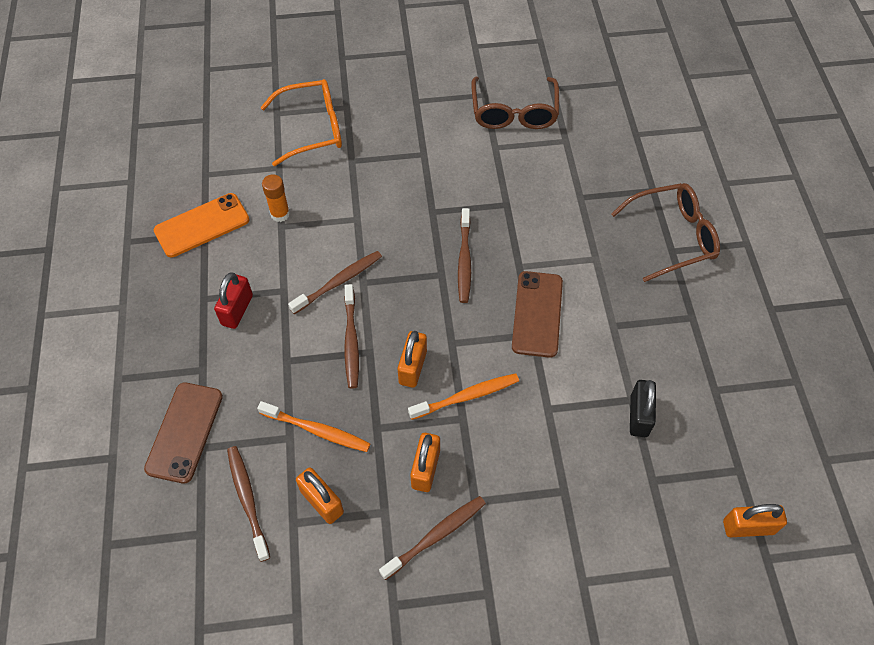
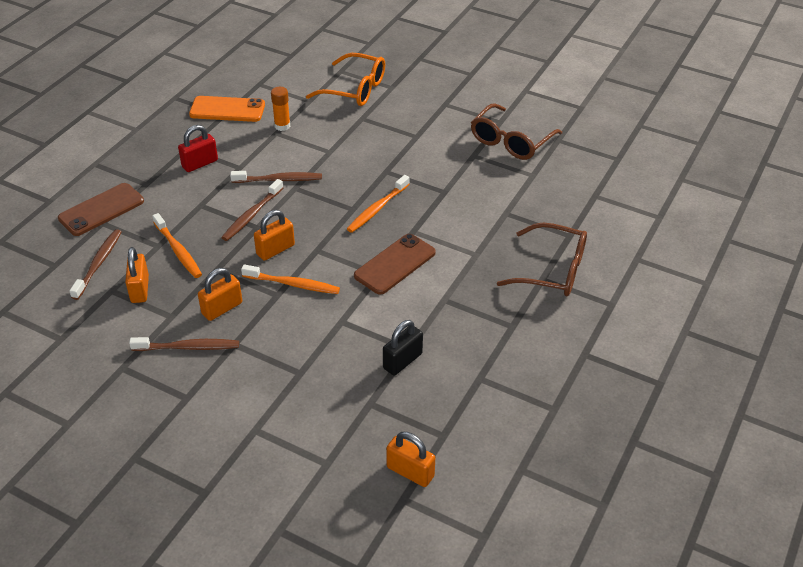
camera: 35 degrees right, 15 degrees down
(464, 260) = (377, 209): brown toothbrush -> orange toothbrush

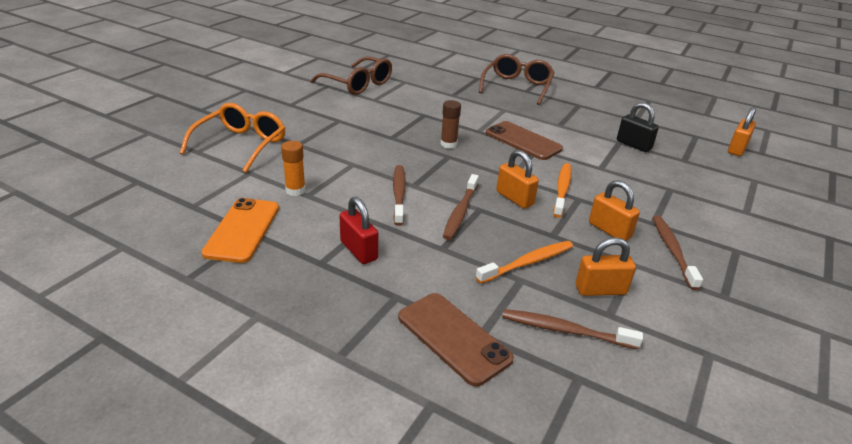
camera: 90 degrees left, 10 degrees down
(252, 215) = (460, 212): brown toothbrush -> brown toothbrush turned 75 degrees clockwise
(377, 209) = (448, 144): orange toothbrush -> brown glue stick

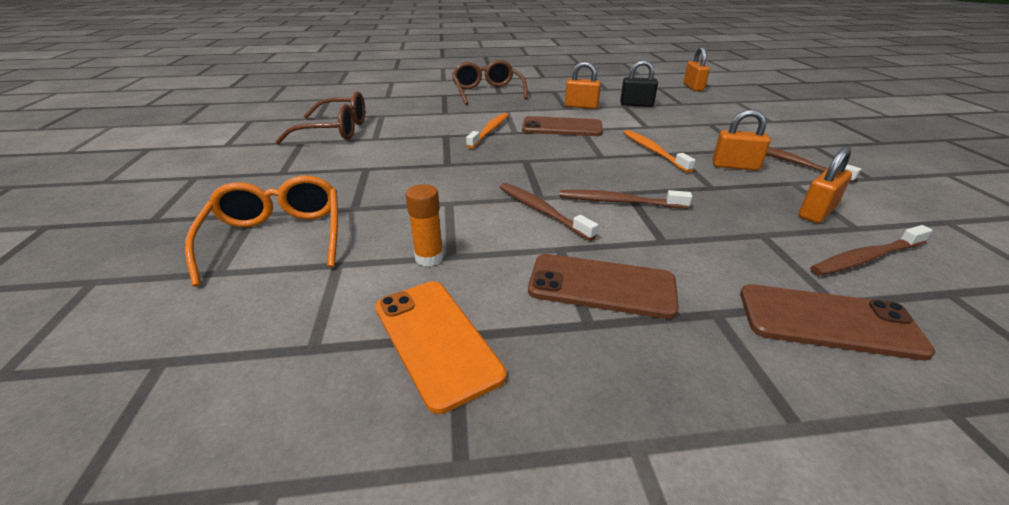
camera: 35 degrees left, 0 degrees up
(358, 250) = (601, 286): red padlock -> brown phone
(448, 144) = (509, 151): brown glue stick -> none
(460, 212) = (619, 202): brown toothbrush -> brown toothbrush turned 120 degrees clockwise
(514, 198) = (635, 172): orange padlock -> orange padlock (581, 106)
(528, 262) = (740, 217): orange toothbrush -> orange toothbrush (490, 131)

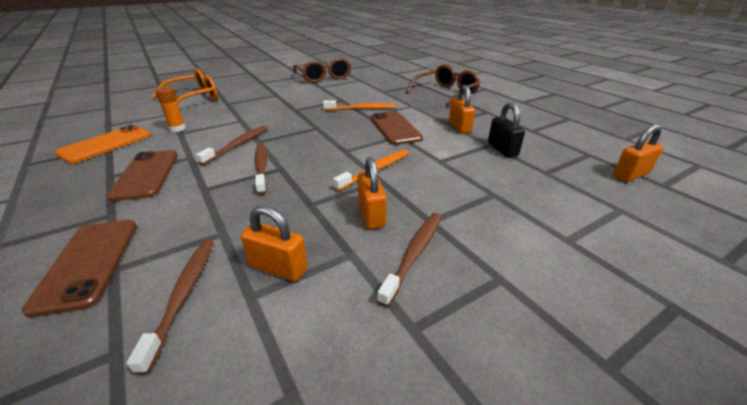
camera: 65 degrees right, 0 degrees up
(865, 258) = (183, 295): brown toothbrush -> brown toothbrush turned 45 degrees clockwise

